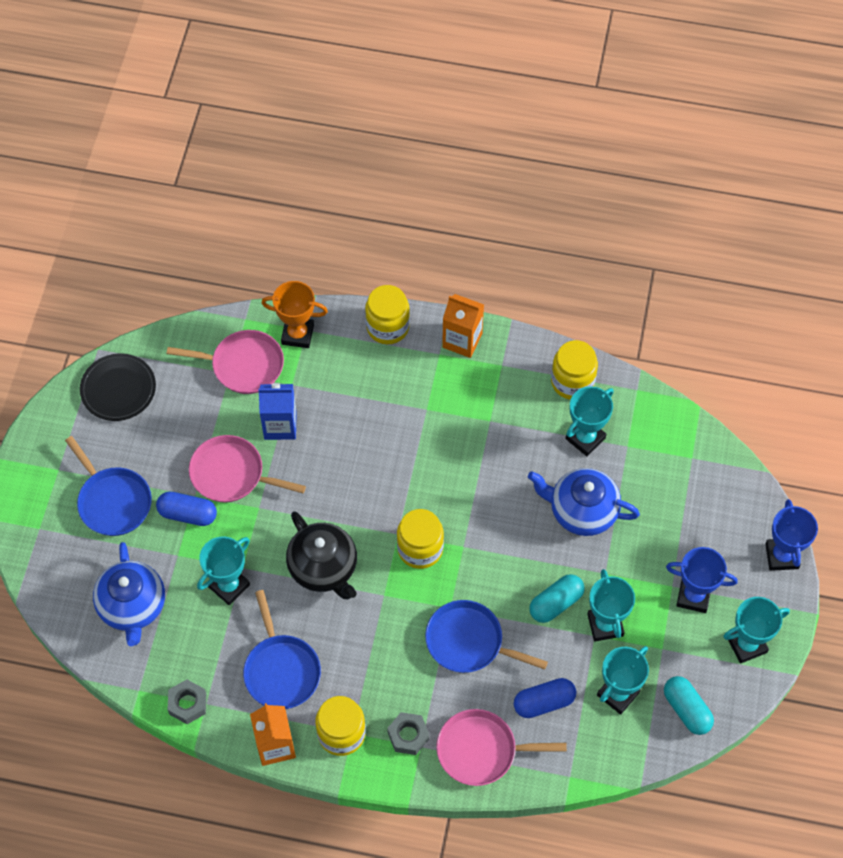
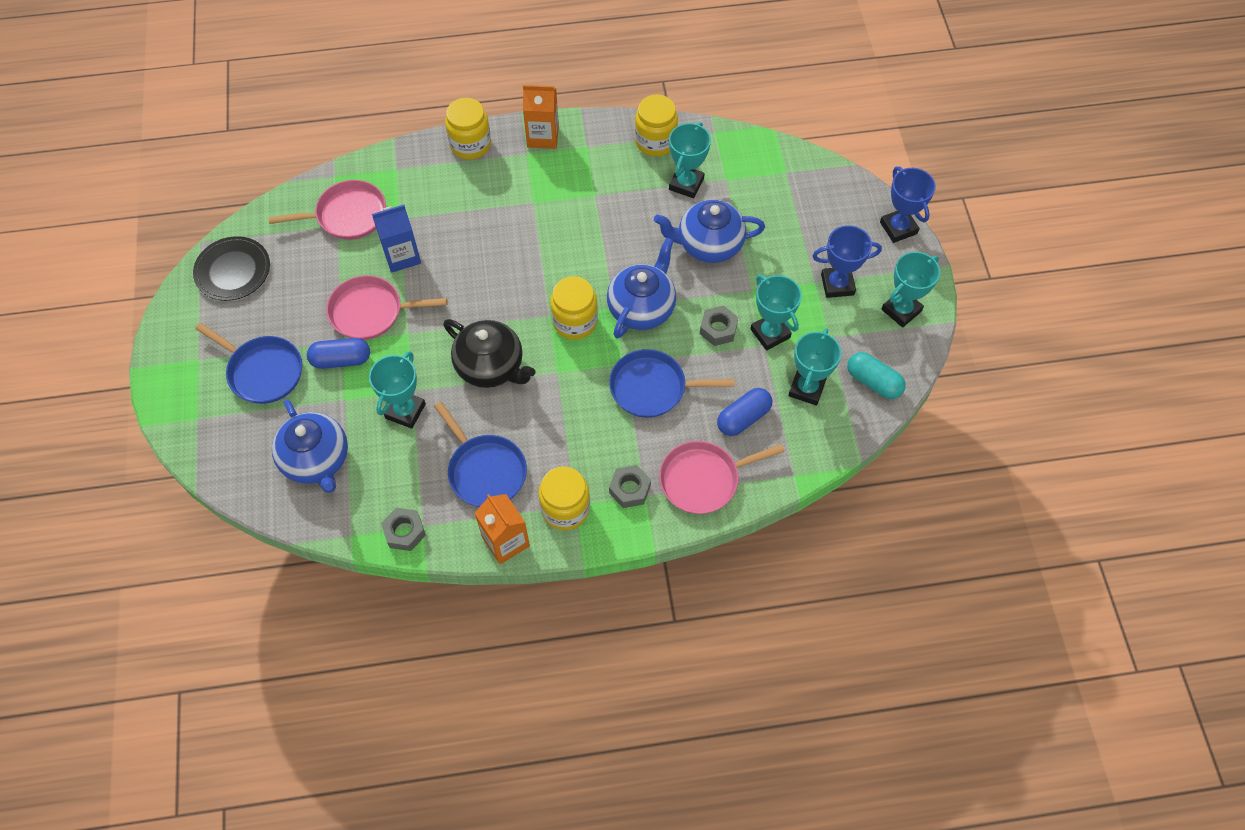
camera: 20 degrees left, 0 degrees up
(297, 334) = (389, 174): orange trophy -> none
(490, 556) = (642, 308): none -> blue teapot
(556, 603) = (718, 329): turquoise capsule -> grey nut

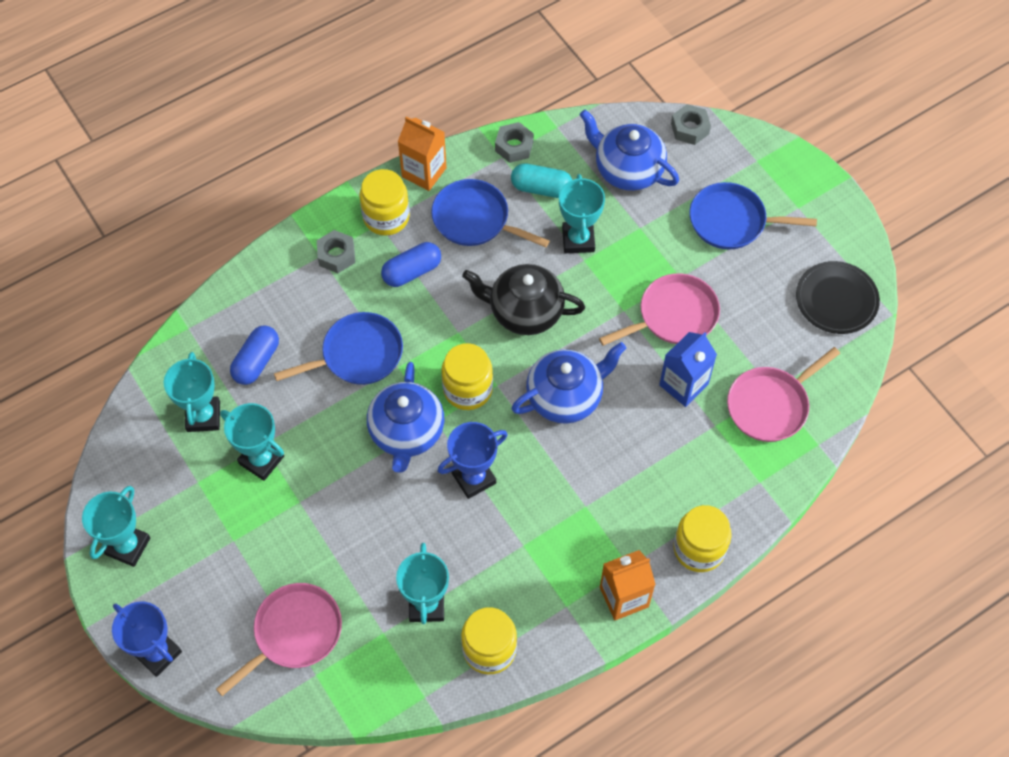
camera: 155 degrees right, 0 degrees up
(341, 360) = (668, 260): blue capsule -> blue capsule (412, 271)
(703, 479) = (272, 290): pink pan -> pink pan (294, 632)
(708, 244) = (368, 536): blue teapot -> blue teapot (566, 396)
(718, 329) = (317, 442): grey nut -> grey nut (690, 128)
(837, 284) = (207, 548): blue trophy -> blue trophy (473, 478)
(873, 382) = (137, 451): turquoise capsule -> turquoise capsule (541, 188)

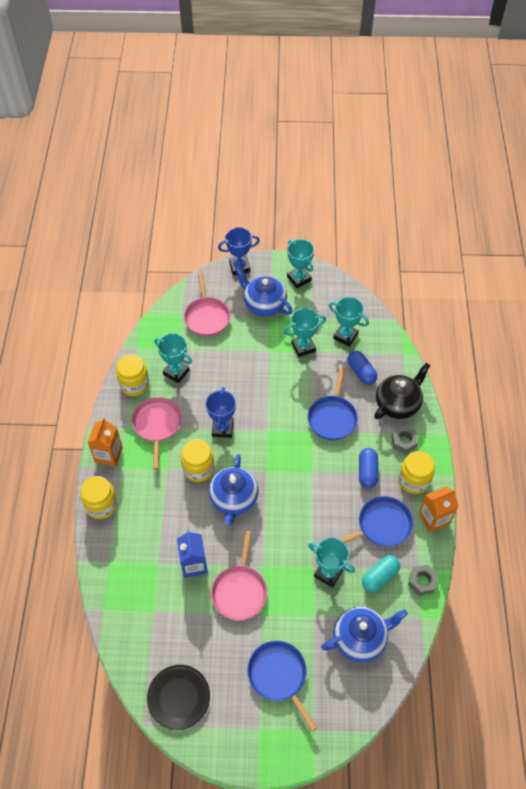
camera: 125 degrees right, 5 degrees down
(406, 432) = (270, 414): blue teapot -> blue teapot (264, 304)
(467, 389) = (274, 455): yellow jar -> yellow jar (198, 469)
(524, 311) = (301, 512): black teapot -> black teapot (398, 404)
(690, 128) = (367, 704): grey nut -> none
(731, 221) = (279, 676): blue pan -> blue pan turned 75 degrees counterclockwise
(770, 405) = (145, 602): pink pan -> pink pan (157, 425)

